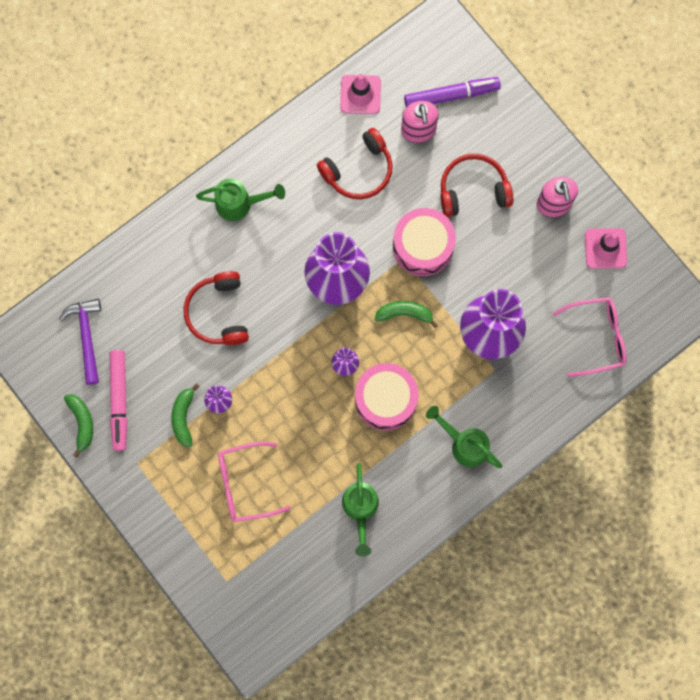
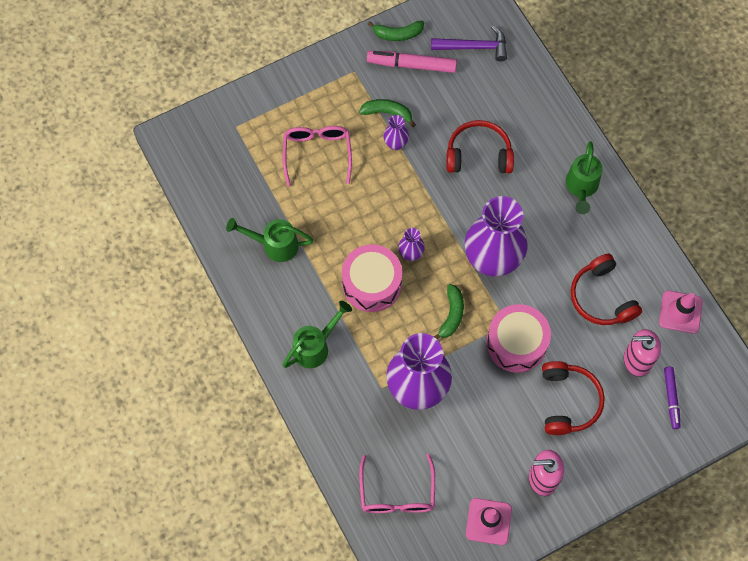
camera: 100 degrees right, 10 degrees down
(451, 95) = (671, 398): purple marker -> purple marker, size x0.64

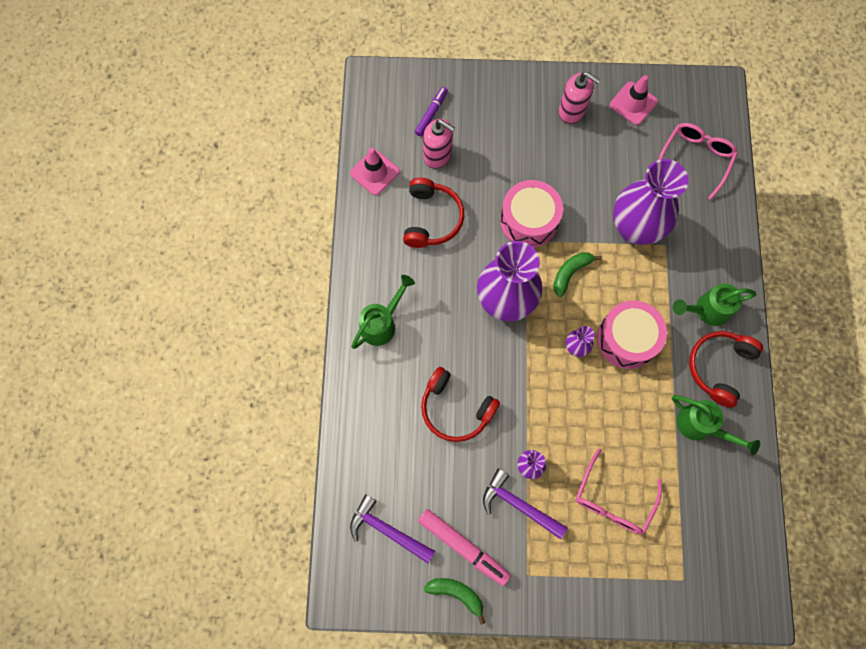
camera: 150 degrees left, 5 degrees up
(387, 113) = (519, 505): green banana -> purple hammer
(568, 401) = (515, 154): red headphones -> red headphones (719, 367)

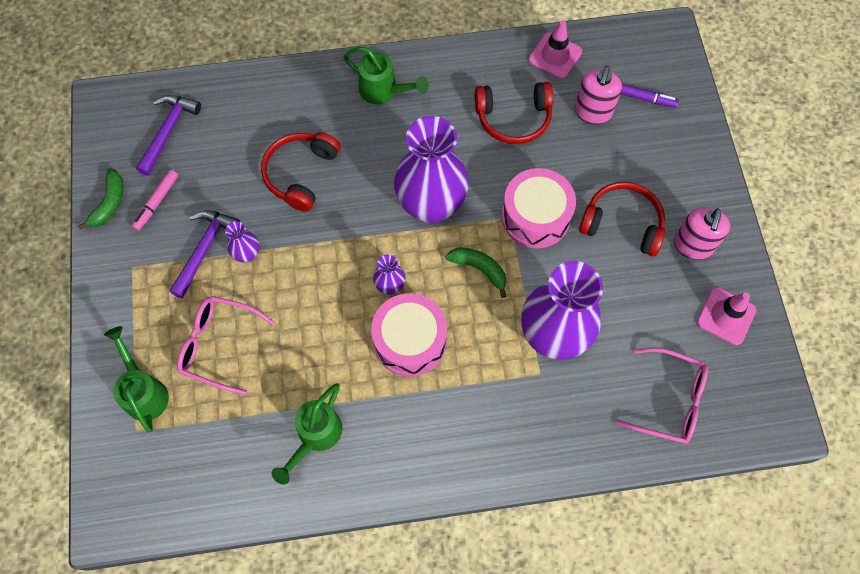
camera: 80 degrees right, 5 degrees down
(463, 547) = (157, 202): pink marker -> pink marker, size x0.64
(706, 310) = (463, 431): green watering can -> green watering can (144, 391)
(719, 367) = (392, 452): red headphones -> red headphones (622, 223)

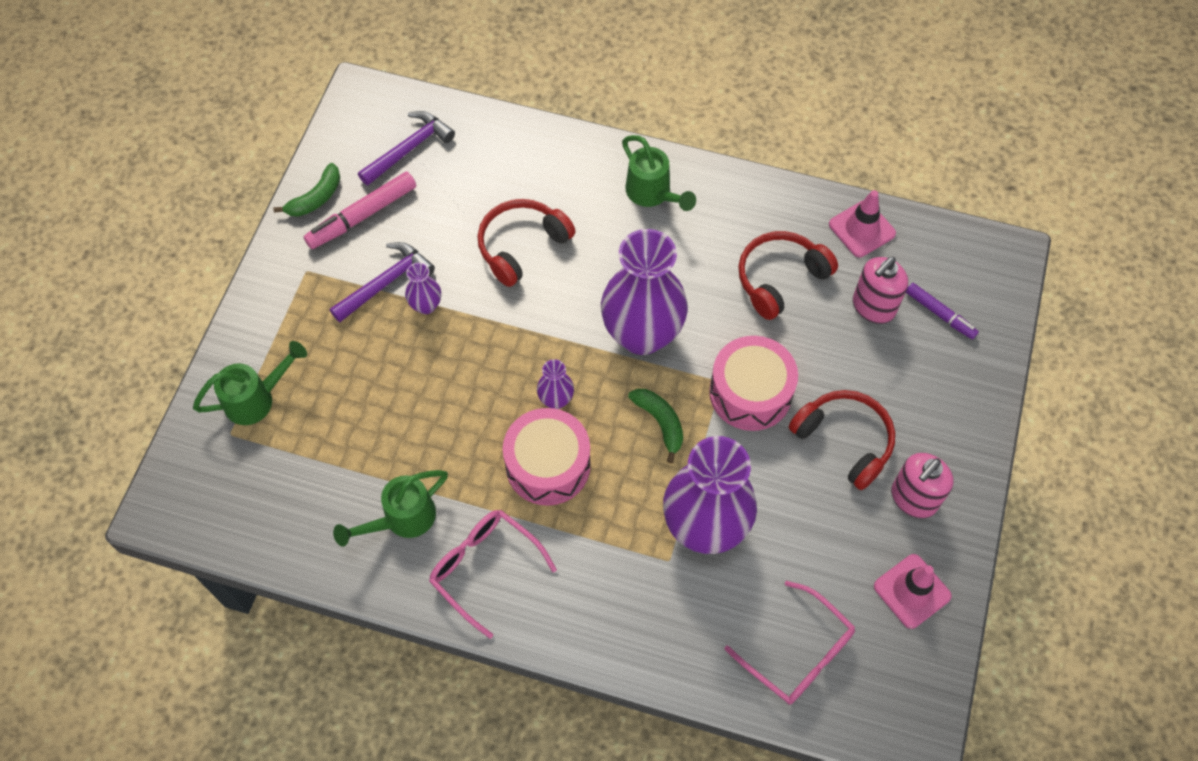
camera: 25 degrees right, 5 degrees down
(144, 391) = (257, 398): green watering can -> green watering can turned 60 degrees clockwise
(157, 202) = (362, 216): pink marker -> pink marker, size x1.57
(218, 345) = (351, 385): pink glasses -> pink glasses (484, 568)
(513, 118) = (780, 278): red headphones -> red headphones turned 120 degrees clockwise

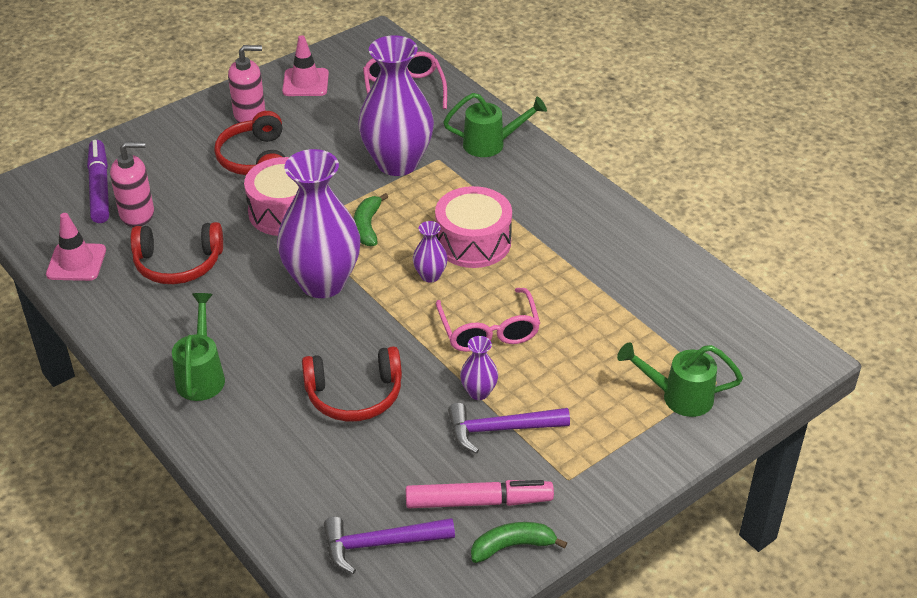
camera: 145 degrees left, 20 degrees down
(401, 520) = (609, 263): green watering can -> green watering can (491, 144)
(484, 568) = (568, 211): pink glasses -> pink glasses (489, 331)
(940, 314) = (99, 188): purple marker -> purple marker, size x1.57

